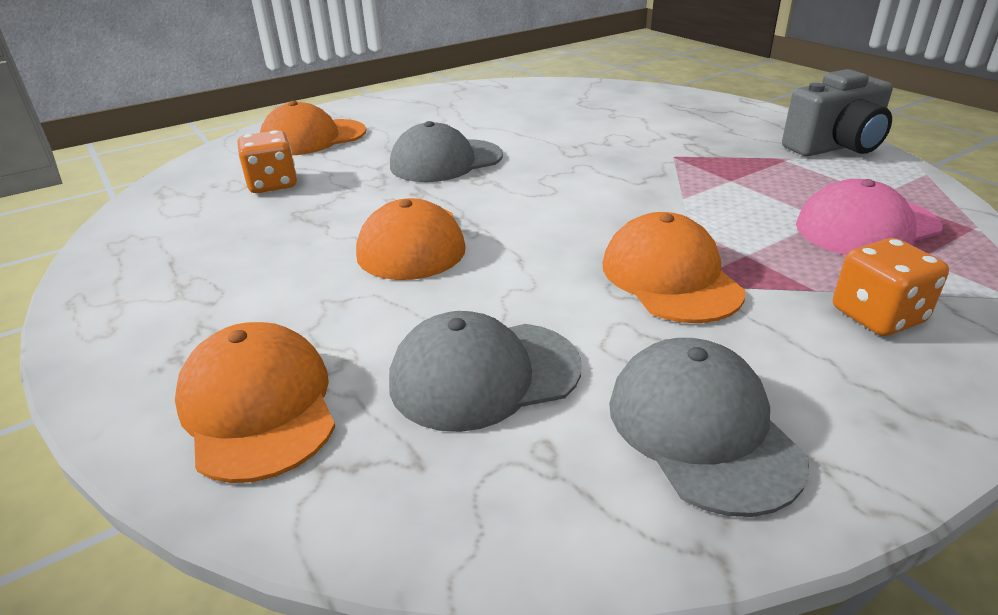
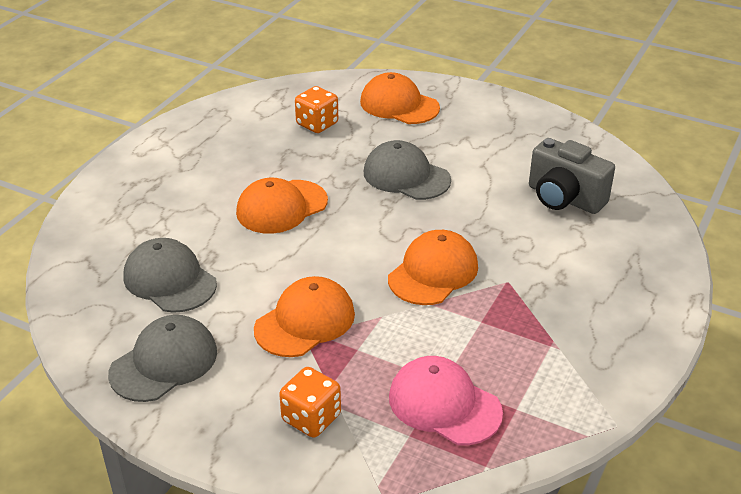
camera: 60 degrees right, 5 degrees up
(258, 406) = (113, 223): orange cap -> orange cap (433, 272)
(835, 147) = (608, 372): grey camera -> grey camera (564, 198)

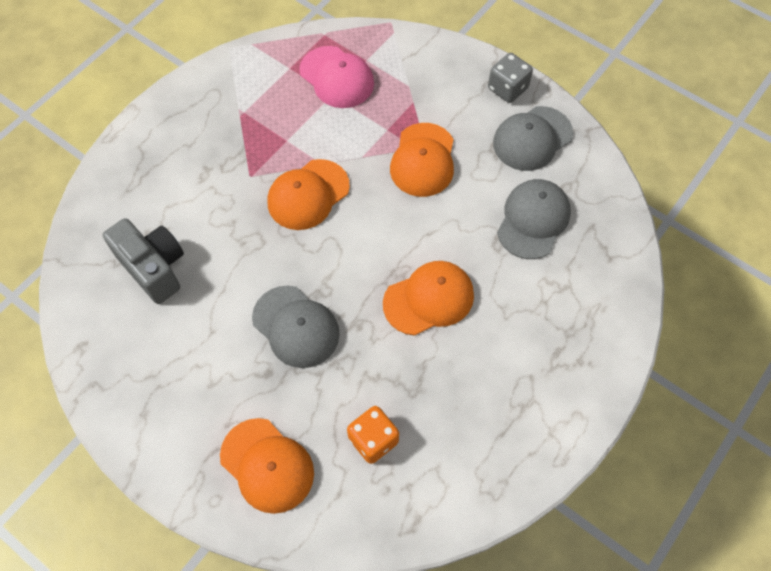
camera: 170 degrees left, 25 degrees up
(169, 280) = (533, 220): grey cap -> grey cap turned 120 degrees counterclockwise
(195, 422) = (507, 88): none -> grey dice
(305, 321) = (423, 160): orange cap -> orange cap turned 45 degrees counterclockwise
(311, 418) = (429, 80): orange dice -> none

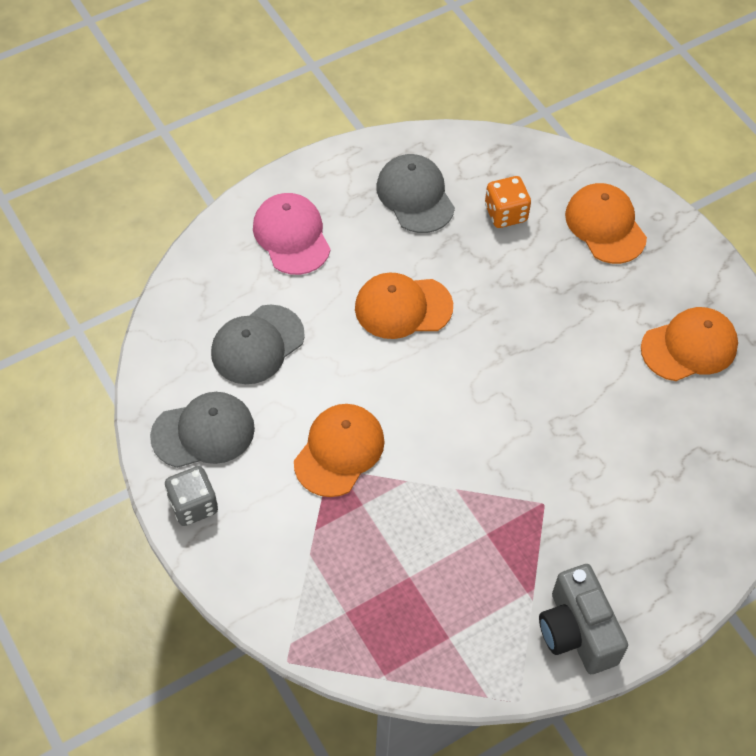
camera: 160 degrees left, 5 degrees down
(154, 268) = (675, 434): grey camera -> grey camera (576, 632)
(296, 327) = (543, 327): grey cap -> grey cap (415, 196)
(308, 195) = (485, 457): orange cap -> orange cap (689, 346)
(337, 77) = (393, 599): pink cap -> pink cap (291, 236)

